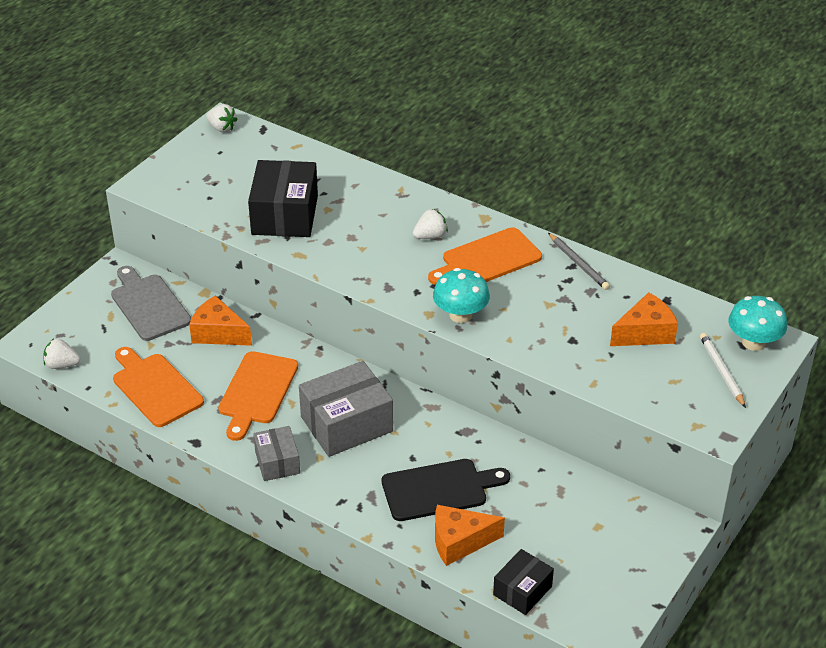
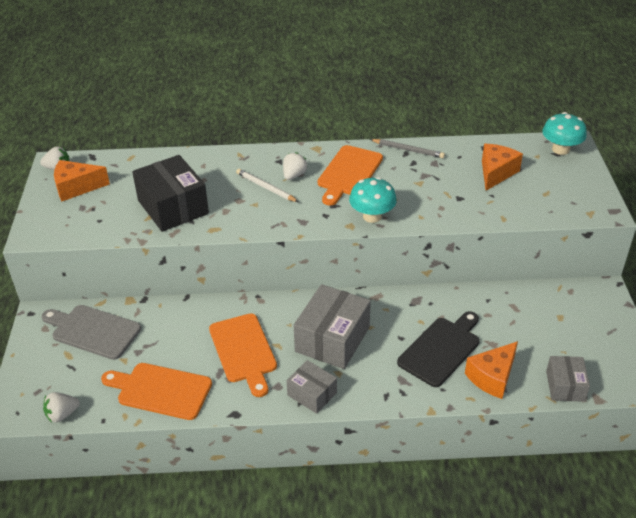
camera: 35 degrees left, 0 degrees up
(218, 333) = (171, 324): orange cheese -> orange cheese (76, 187)
(522, 590) = (565, 386): black box -> grey box
(721, 371) = (564, 174): white pencil -> white pencil (266, 187)

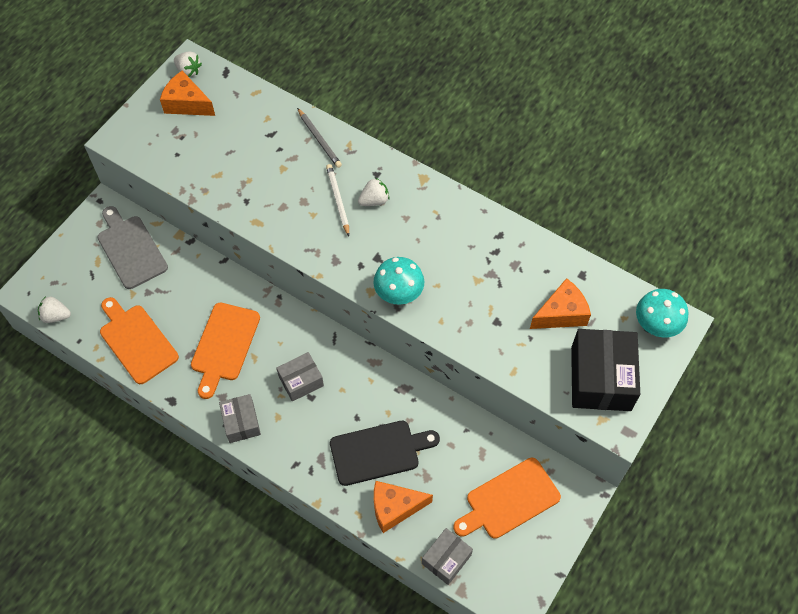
camera: 35 degrees right, 20 degrees up
(173, 207) = (244, 175): black box -> black box (600, 378)
(332, 339) = (301, 381): grey box -> grey box, size x0.57
(348, 173) = (424, 228): orange cutting board -> orange cutting board (509, 500)
(408, 150) = (505, 232): grey pencil -> grey pencil (319, 139)

